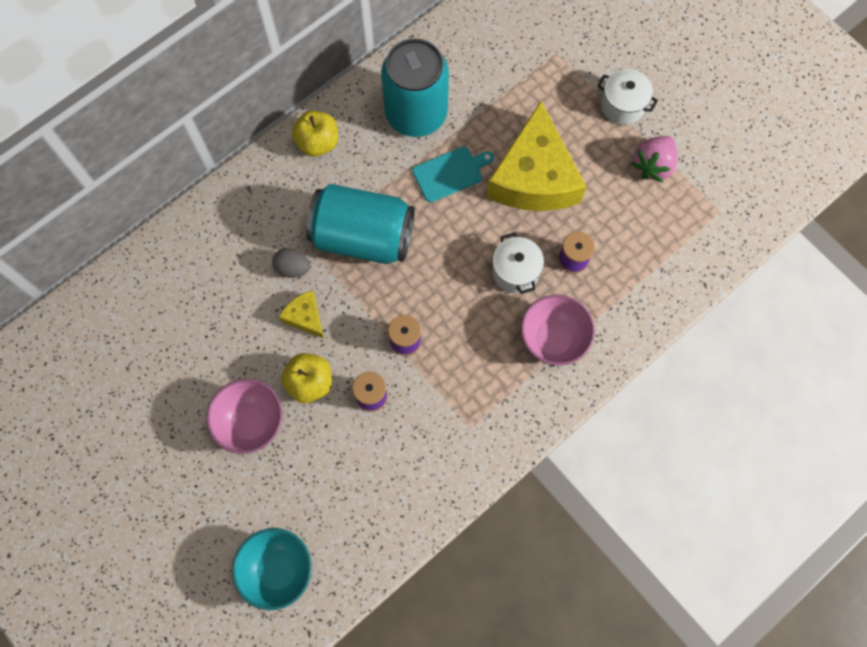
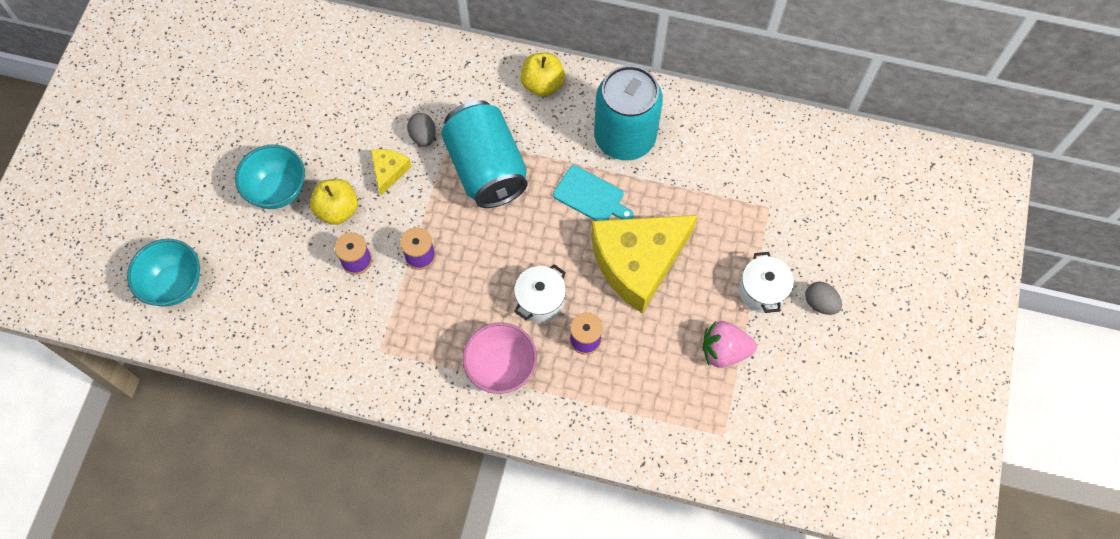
camera: 55 degrees right, 5 degrees down
(251, 423) = (278, 190): pink bowl -> turquoise bowl
(660, 73) = (820, 303): none -> grey egg

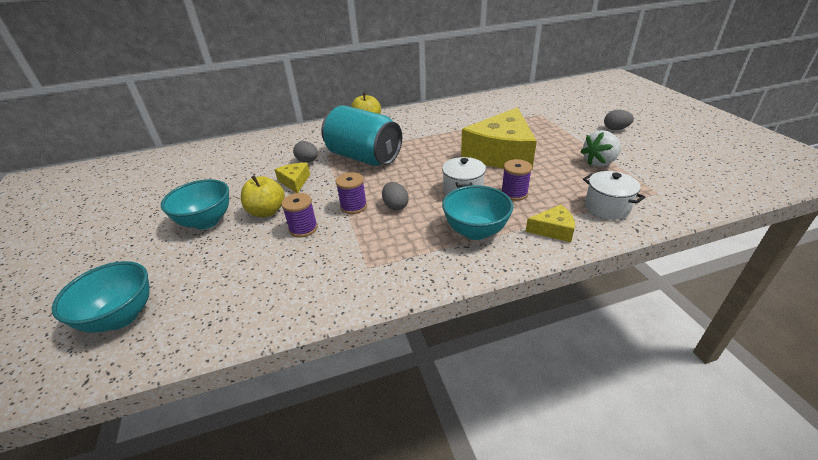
camera: 30 degrees left, 30 degrees down
(458, 281) = (395, 206): none -> grey egg
(501, 368) = (475, 231): pink bowl -> turquoise bowl
(570, 413) = (553, 230): none -> yellow cheese
(591, 196) = (441, 143): turquoise cutting board -> none
(624, 137) = (434, 121): turquoise can -> none
(724, 351) = (599, 163): pink strawberry -> white strawberry
(762, 291) = (581, 137): white pot -> white pot (607, 207)

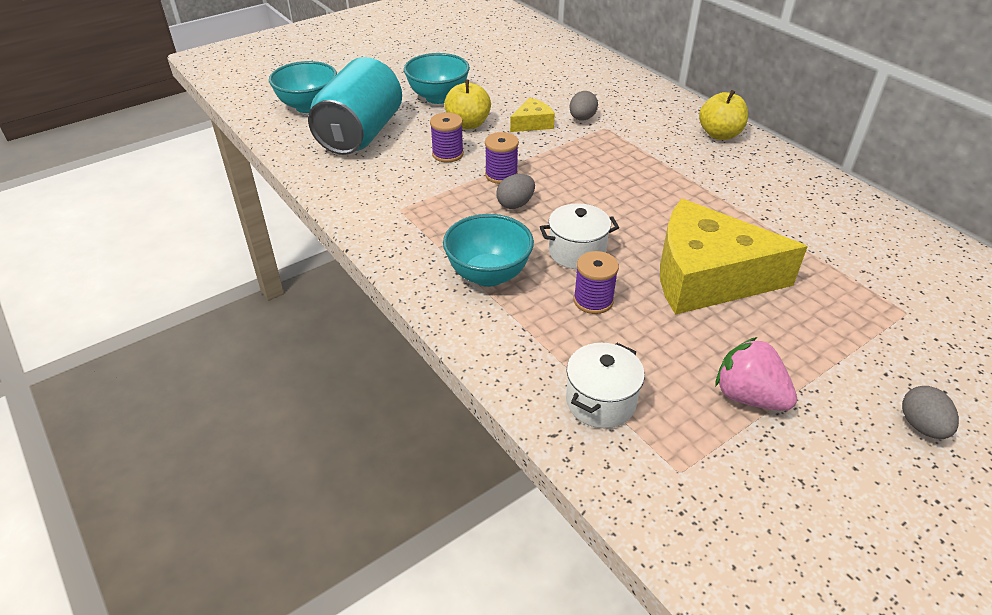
camera: 70 degrees right, 5 degrees up
(363, 157) = (616, 155): turquoise can -> turquoise can (360, 134)
(553, 230) = (518, 344): yellow cheese -> none
(599, 163) = (748, 396): white strawberry -> pink strawberry

